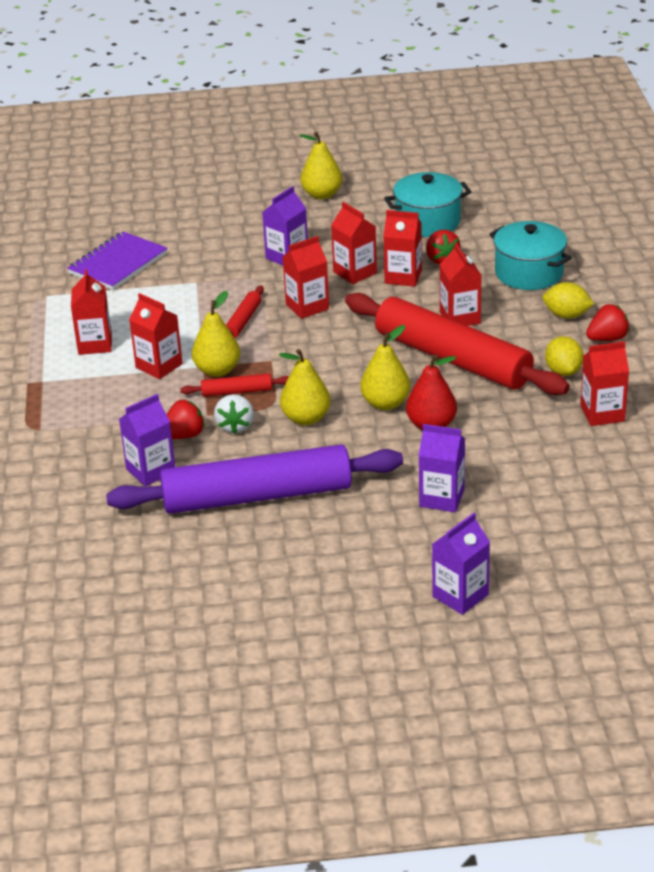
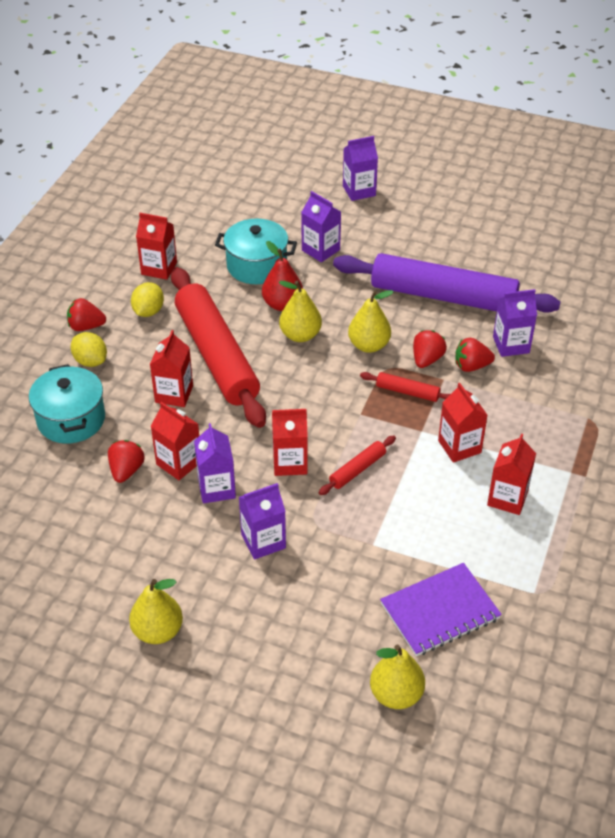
camera: 155 degrees left, 10 degrees up
(217, 370) = (411, 421): yellow pear -> yellow pear (396, 694)
(235, 426) = (427, 359): white strawberry -> red strawberry
(355, 272) = (216, 488): red carton -> purple carton
(428, 221) = (91, 531): turquoise pot -> turquoise pot (256, 266)

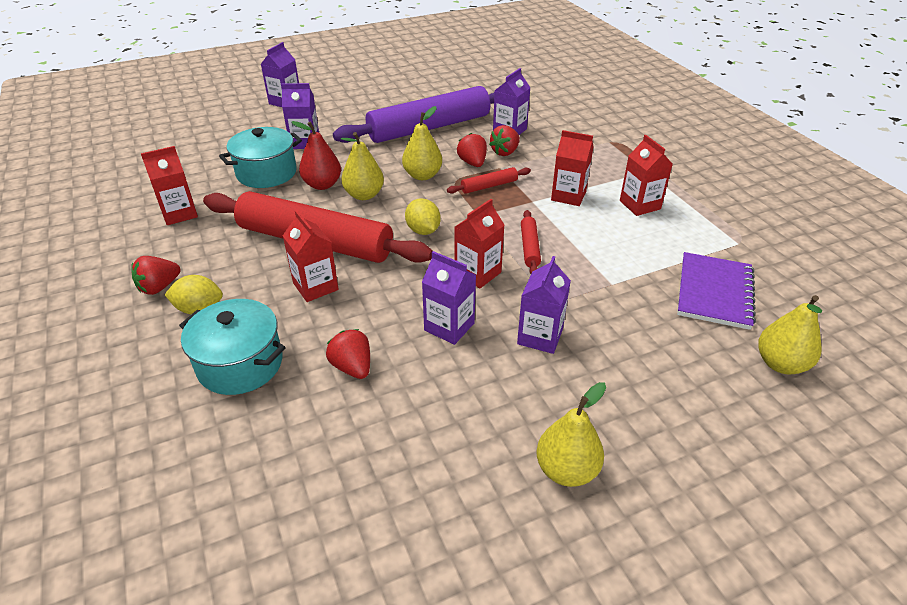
camera: 45 degrees left, 5 degrees down
(148, 311) = (209, 245): yellow lemon -> yellow lemon (423, 230)
(179, 463) = (391, 330): red carton -> none

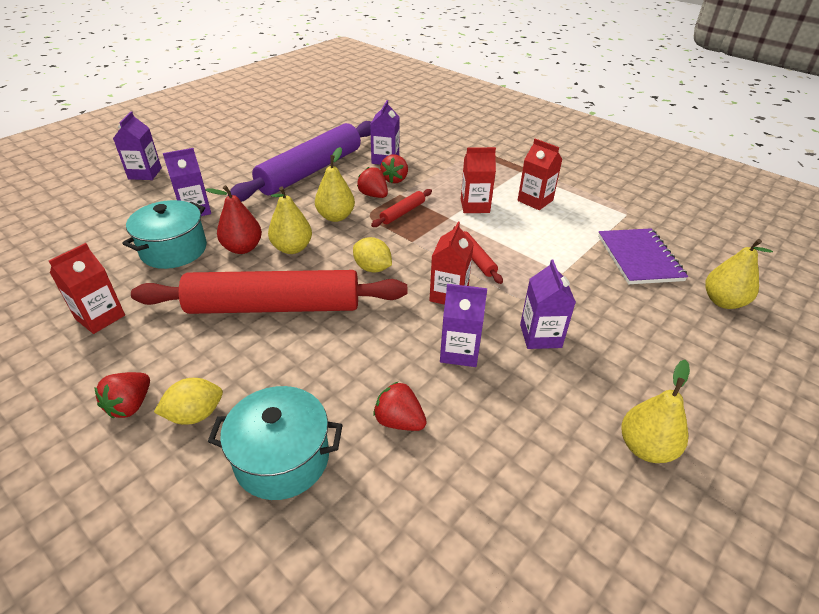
camera: 25 degrees left, 0 degrees up
(315, 286) = (306, 352): red carton -> none

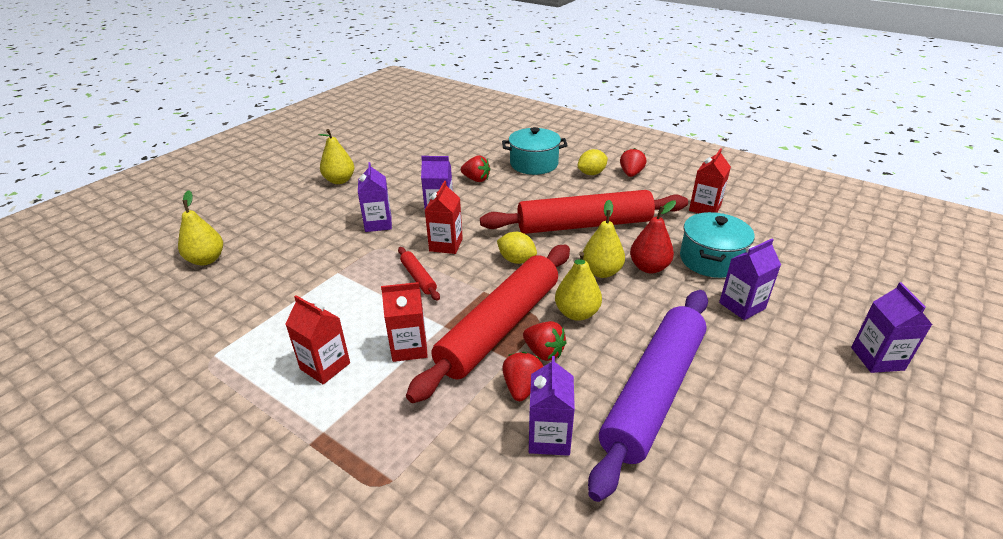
camera: 175 degrees right, 5 degrees down
(402, 212) = (500, 327): red rolling pin -> red rolling pin, size x2.46
(639, 258) = (248, 294): purple notebook -> none

